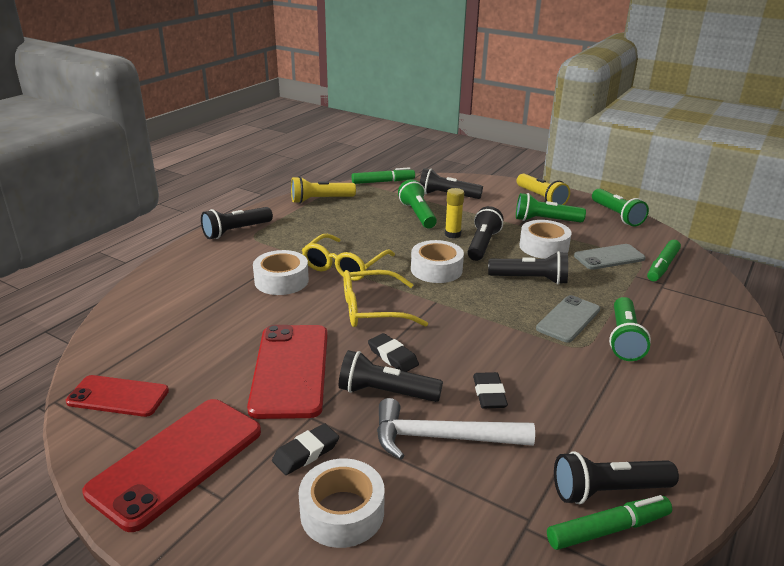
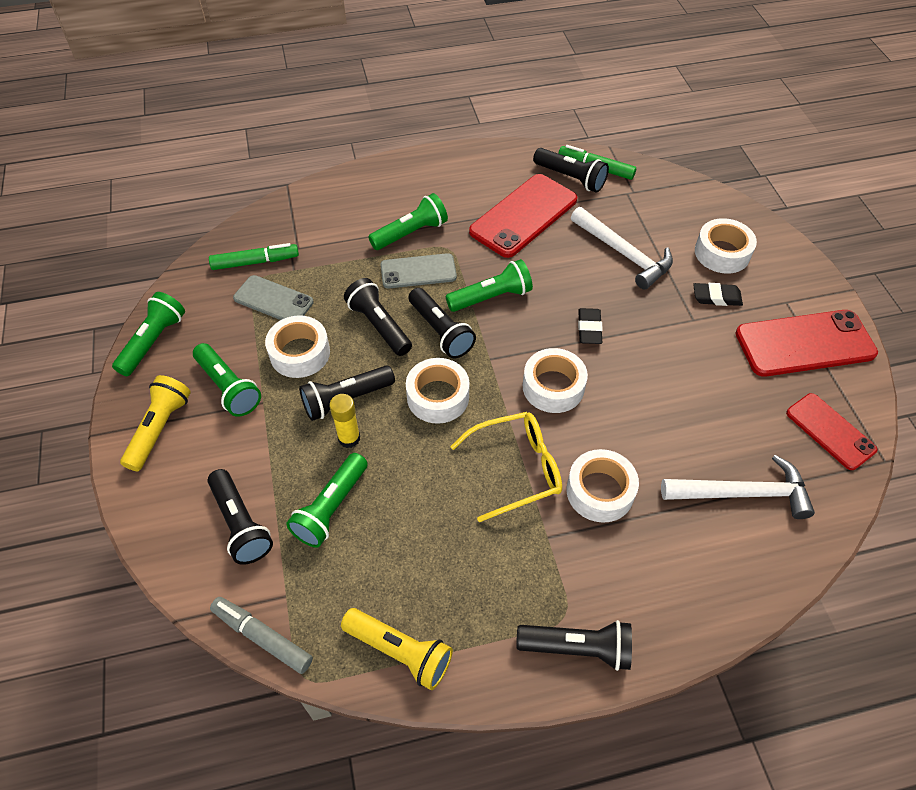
camera: 135 degrees left, 25 degrees up
(178, 323) = (743, 493): none -> white hammer
(290, 370) = (678, 368): red phone -> red phone (524, 216)
(373, 309) = (553, 387): yellow glasses -> white tape
(383, 182) = (262, 637): green marker -> grey marker
(386, 392) = (626, 304): black flashlight -> black flashlight (440, 331)
(489, 394) = (559, 259): black eraser -> none
(493, 334) = (491, 297): none -> green flashlight

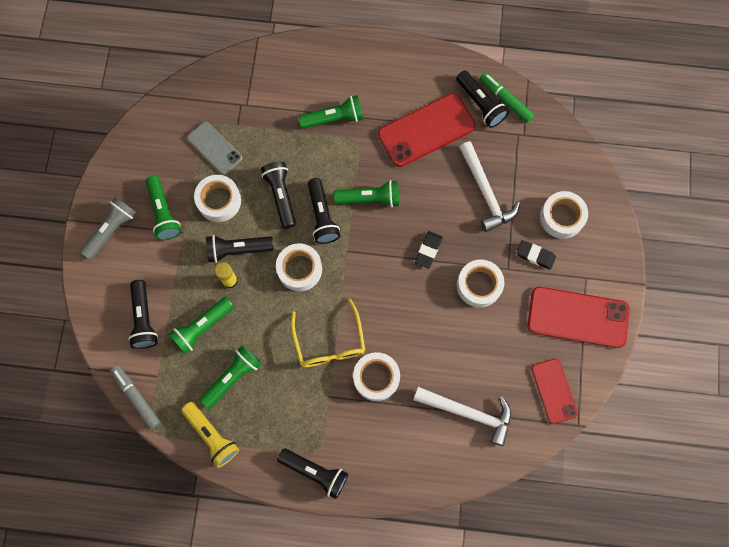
camera: 20 degrees right, 20 degrees up
(153, 341) = (124, 157): green flashlight -> green flashlight (233, 377)
(160, 429) = (112, 230): yellow flashlight -> grey flashlight
(255, 262) = (212, 108): green marker -> none
(418, 271) = (326, 157): grey phone -> none
(516, 469) = (329, 342): yellow glasses -> yellow glasses turned 75 degrees clockwise
(553, 387) = (381, 289): white tape -> white tape (479, 285)

